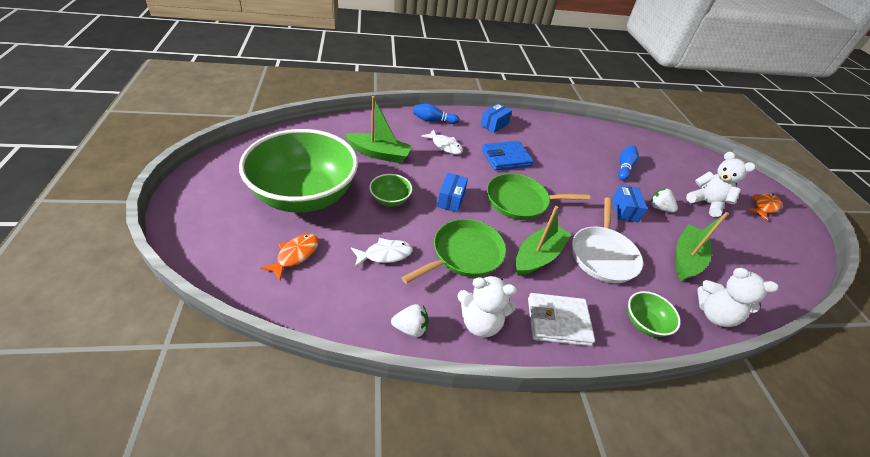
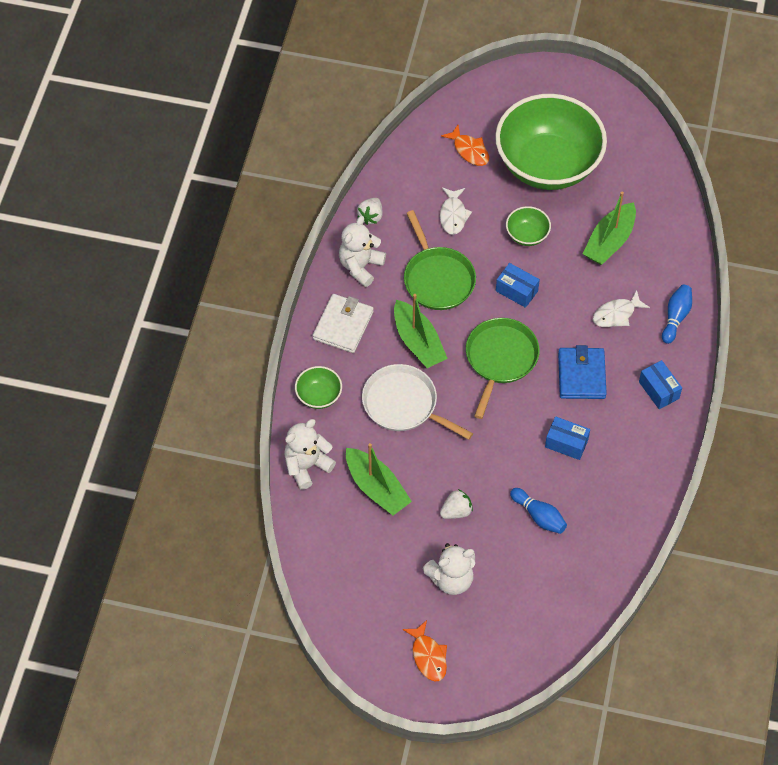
camera: 115 degrees right, 15 degrees up
(624, 210) = (461, 467): blue box -> blue box (566, 443)

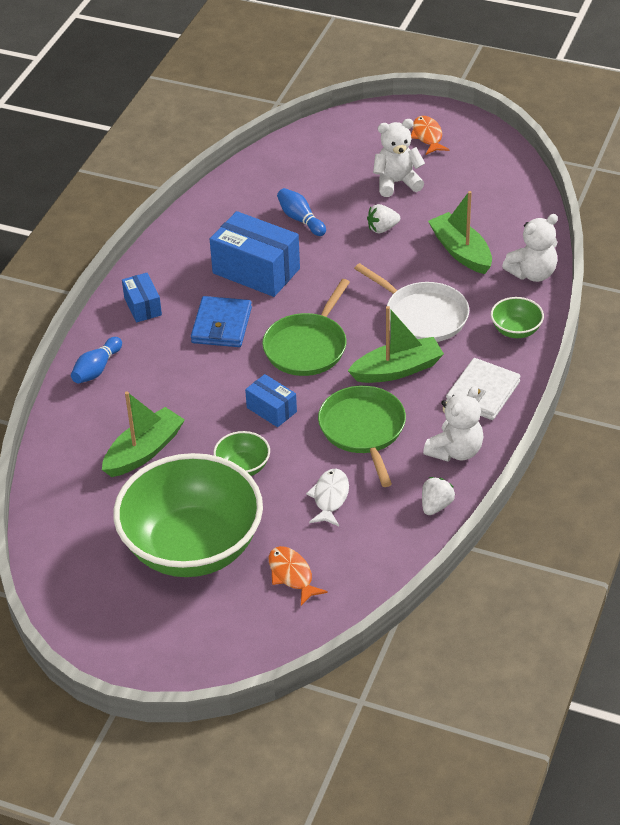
camera: 170 degrees left, 15 degrees down
(418, 342) = (397, 370): green boat -> green boat turned 90 degrees clockwise
(566, 443) = (256, 271): blue box -> blue box, size x1.86
(616, 314) = (163, 377): white fish -> none

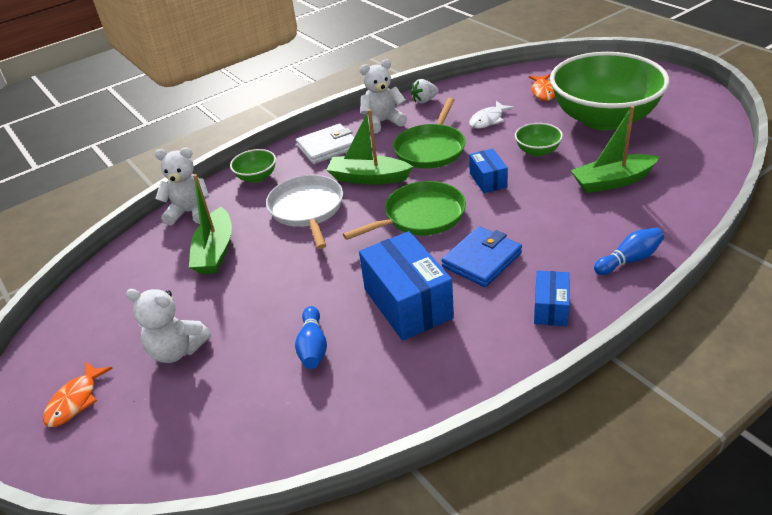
camera: 145 degrees left, 5 degrees down
(382, 228) = (250, 301): white strawberry -> none

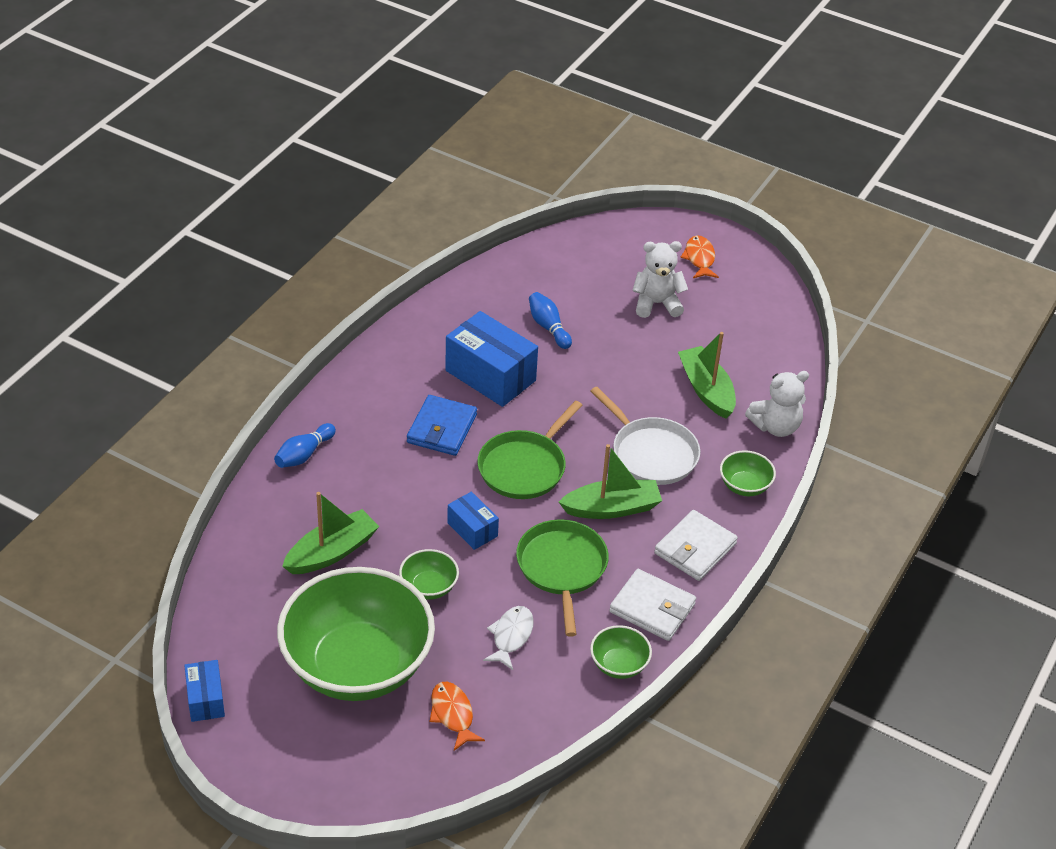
camera: 150 degrees right, 5 degrees up
(383, 122) = (652, 608): white teddy bear -> white wallet
(424, 100) = (619, 665): white strawberry -> green bowl
(551, 308) = (366, 394): blue box -> blue box (205, 699)

